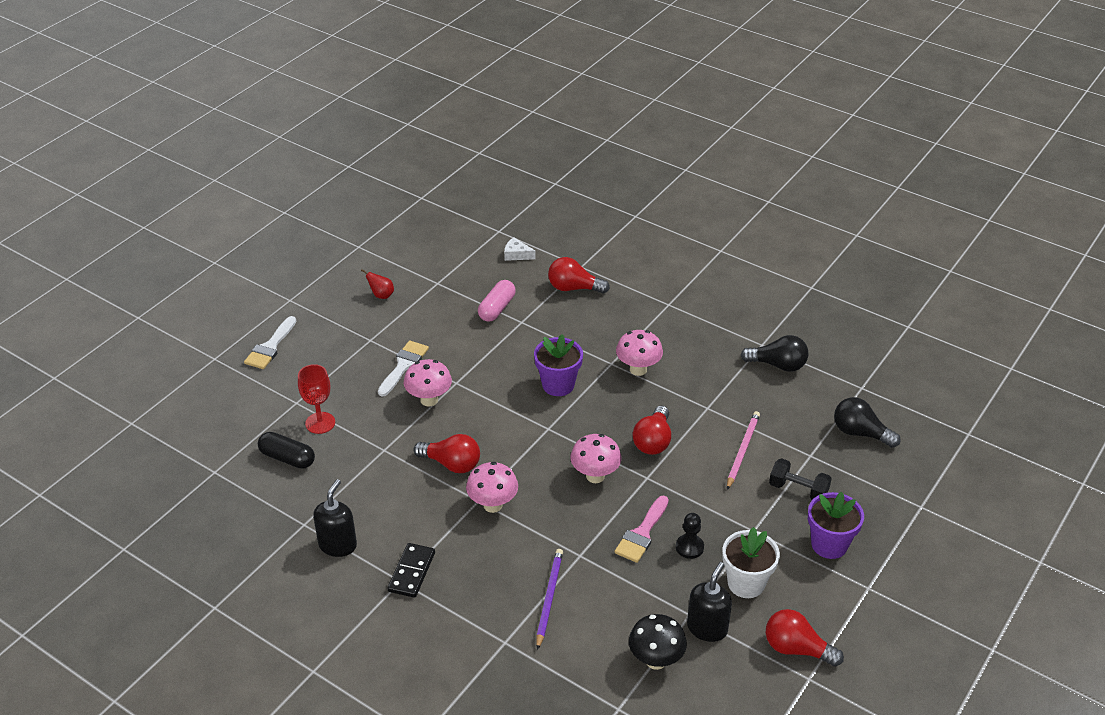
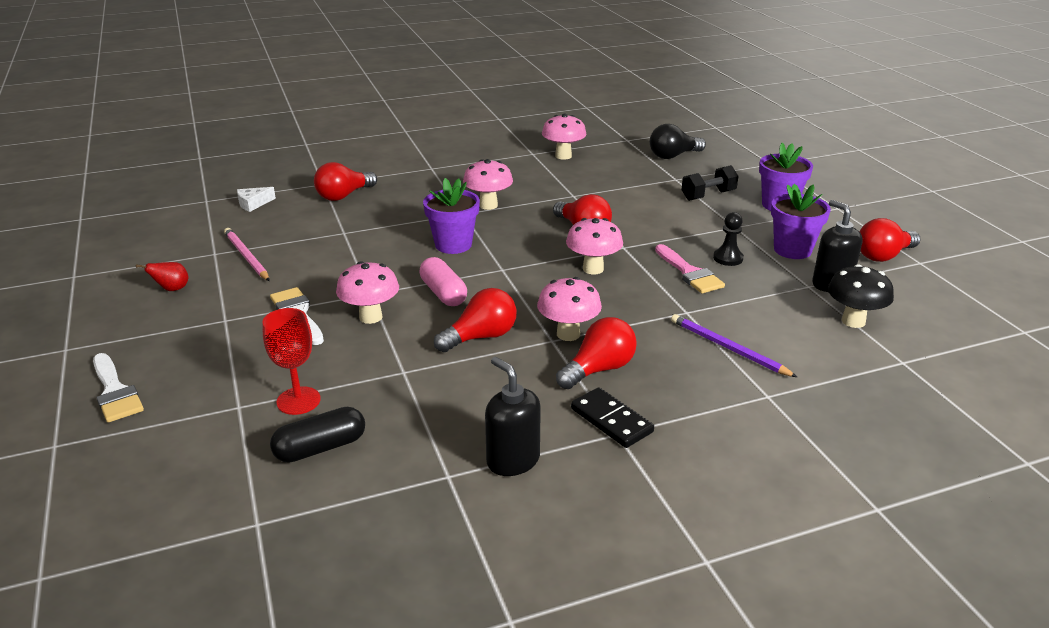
camera: 55 degrees left, 10 degrees down
(463, 540) = (599, 369): none -> red light bulb
(497, 308) = (305, 237): pink capsule -> pink capsule (443, 293)
(742, 451) = (640, 200): pink pencil -> pink pencil (246, 256)
(746, 583) = (792, 250): white flower pot -> purple flower pot
(778, 365) = (563, 156): black light bulb -> pink mushroom

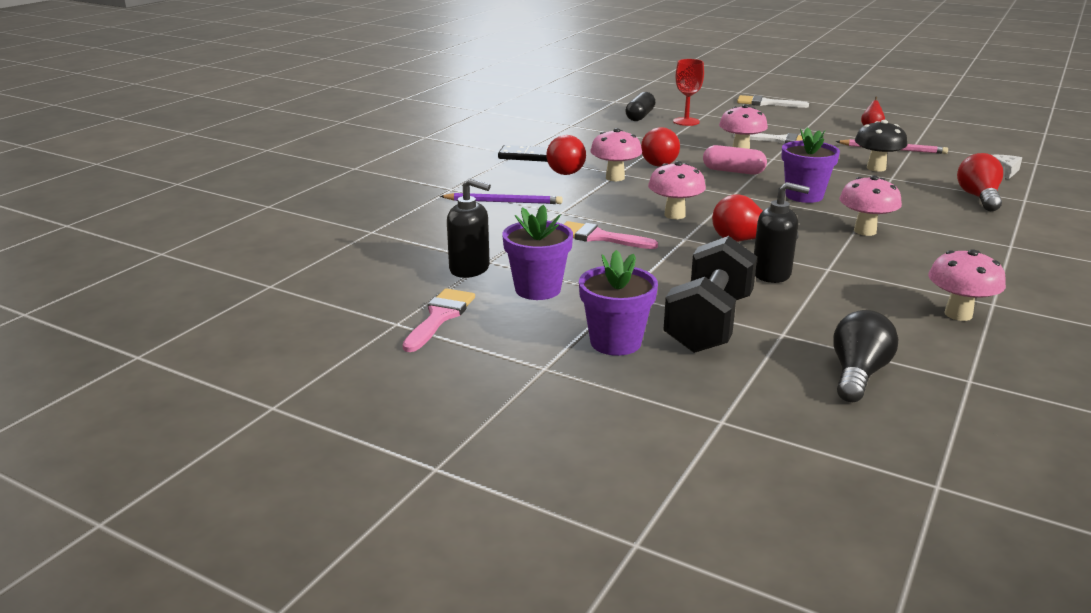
camera: 140 degrees right, 5 degrees down
(513, 460) = (551, 135): black soap dispenser -> black soap dispenser (772, 274)
(708, 195) = (708, 323): black dumbbell -> black dumbbell, size x1.71
(728, 258) = (586, 260): black pawn -> none
(853, 321) = (427, 246): black mushroom -> black mushroom (876, 168)
(883, 256) = (440, 317): red light bulb -> pink brush

